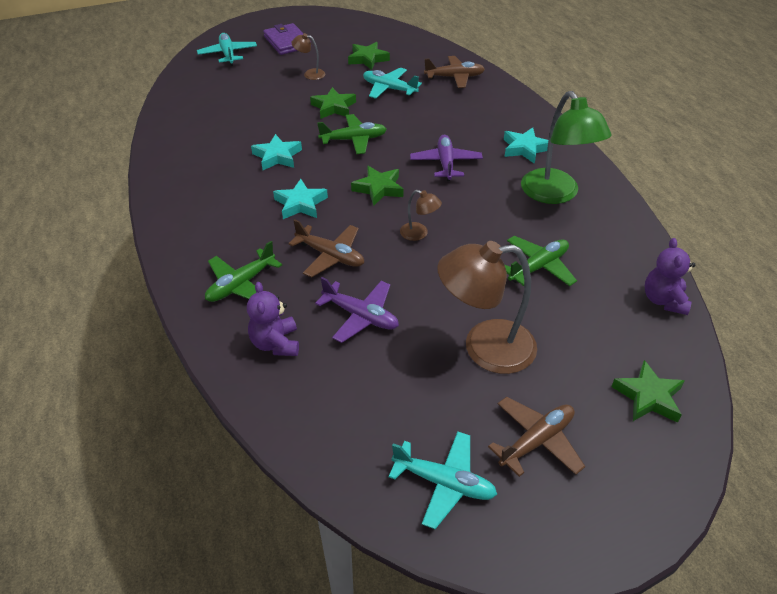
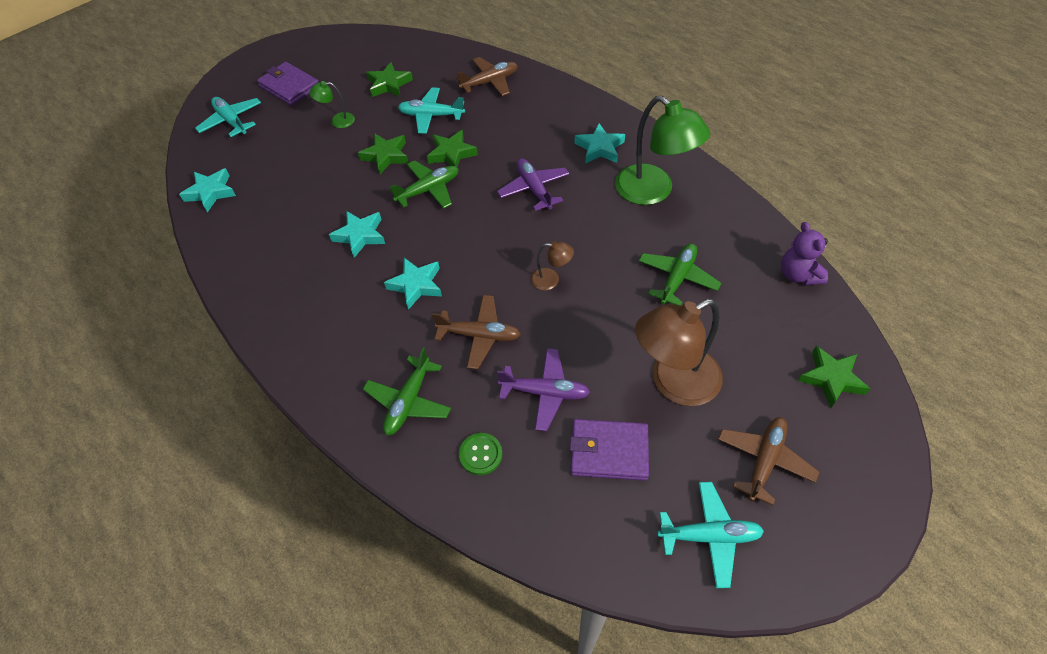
camera: 20 degrees left, 10 degrees up
(182, 96) = (210, 192): none -> turquoise star
(276, 343) = (480, 454): purple teddy bear -> green button
(310, 74) = (337, 121): brown lamp -> green lamp
(378, 188) = (484, 240): green star -> green star (451, 153)
(390, 381) = (609, 451): none -> purple wallet

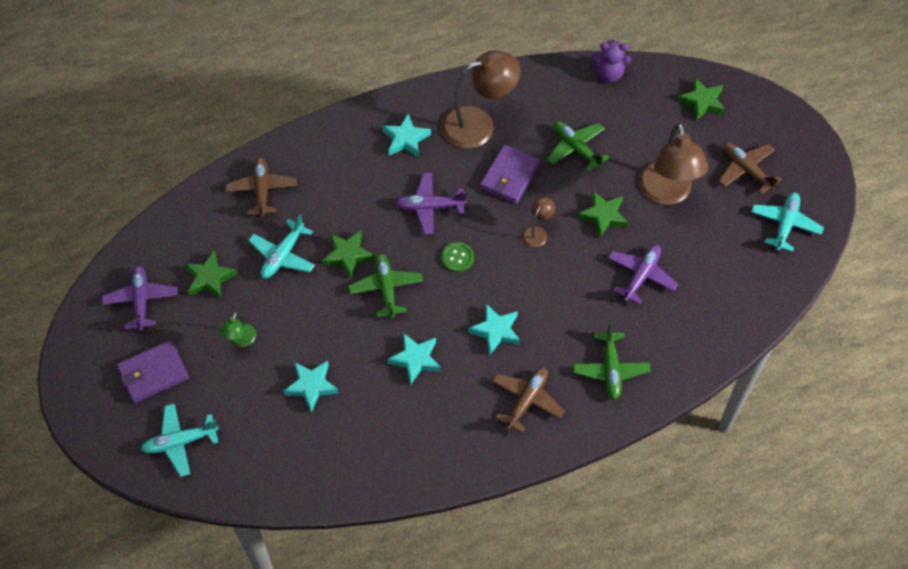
camera: 70 degrees left, 5 degrees up
(210, 192) = (285, 480): turquoise star -> turquoise star (311, 386)
(352, 58) = (141, 301): none -> purple plane
(386, 156) = (319, 310): green star -> green star (603, 216)
(409, 401) = (610, 369): green plane -> green plane turned 45 degrees clockwise
(479, 335) = (569, 301): brown plane -> brown plane (526, 400)
(480, 454) = (675, 335): green button -> green button (457, 258)
(609, 451) = (704, 255): purple wallet -> purple wallet (509, 176)
(653, 191) = (478, 124): green lamp -> brown lamp

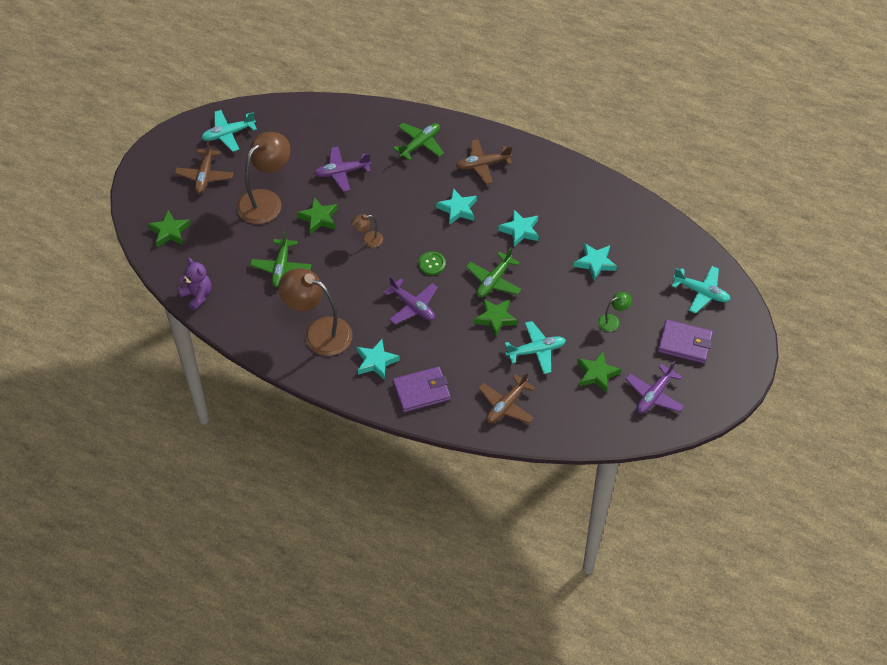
camera: 135 degrees left, 5 degrees down
(509, 176) = (342, 284): purple wallet -> purple wallet (421, 391)

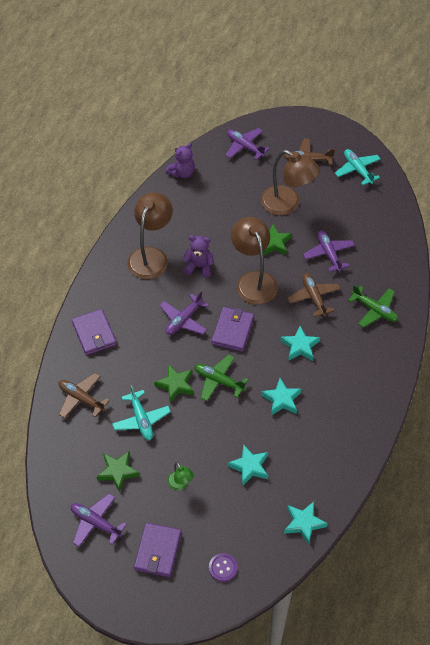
camera: 85 degrees right, 0 degrees up
(169, 231) = (245, 147): green star -> purple plane
(281, 267) = (216, 223): green plane -> none
(341, 288) = (199, 266): none -> purple teddy bear
(368, 240) = (253, 280): brown lamp -> brown lamp, size x2.18
(376, 361) = (123, 298): turquoise star -> turquoise star (304, 523)
(432, 264) = (232, 331): green button -> purple wallet
(483, 165) = (358, 363): brown plane -> brown plane (314, 297)
(701, 292) = (223, 568): turquoise plane -> purple button

